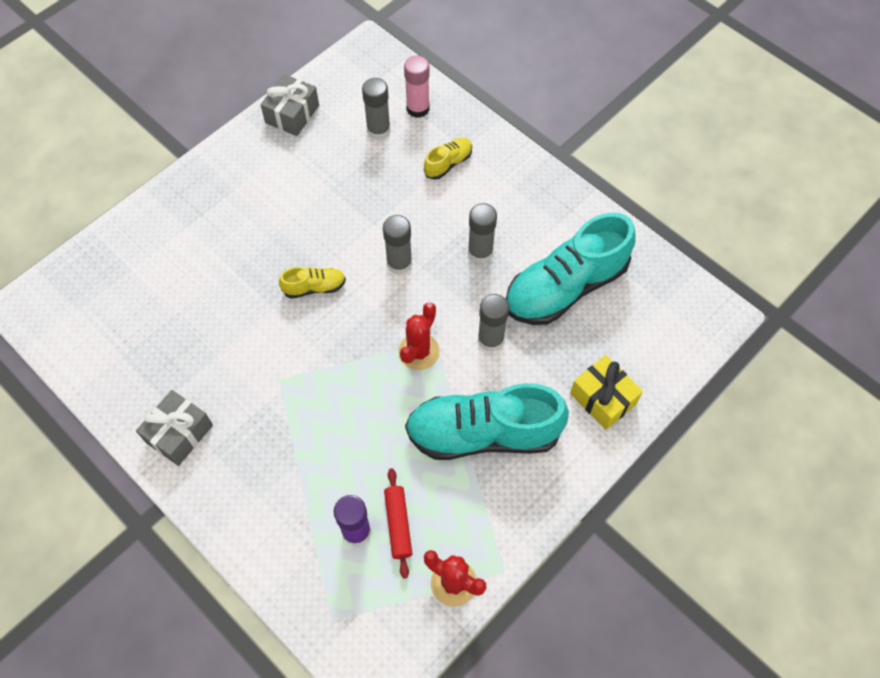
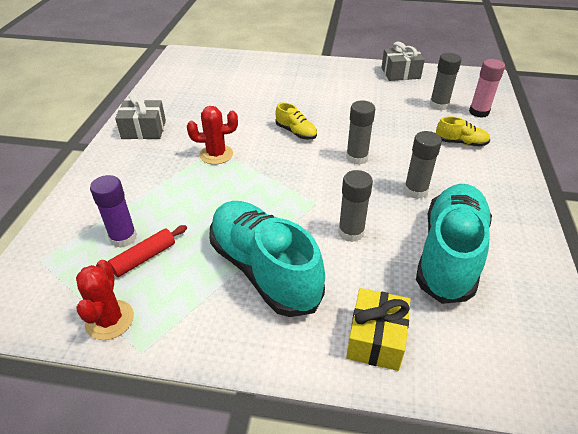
camera: 55 degrees right, 20 degrees down
(419, 351) = (299, 199): red cactus -> red cactus (216, 154)
(565, 287) = (449, 254): turquoise shoe -> turquoise shoe turned 90 degrees clockwise

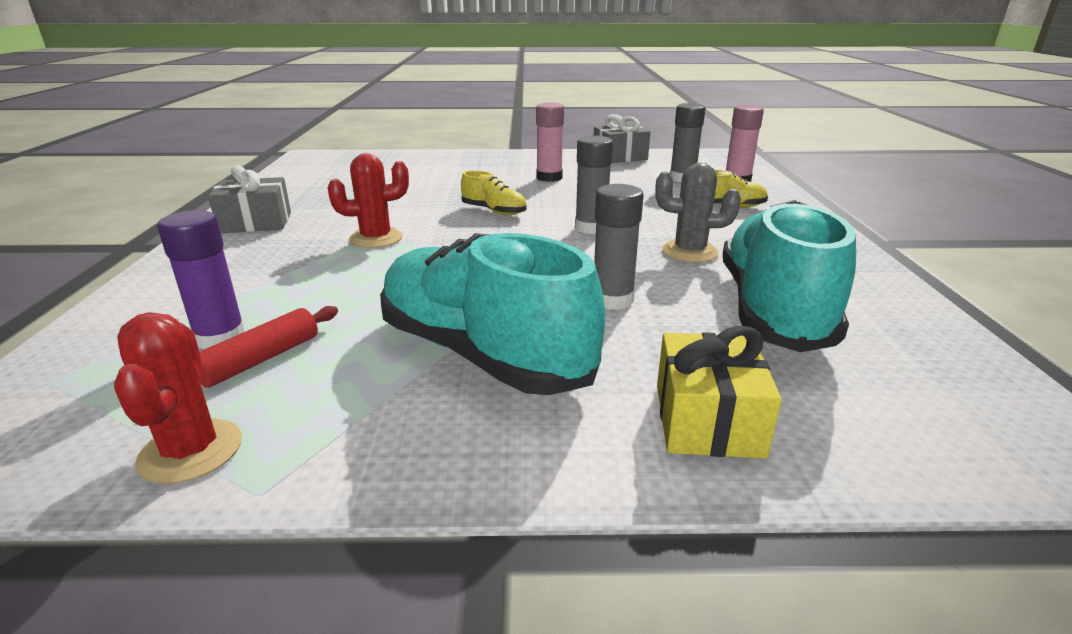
camera: 10 degrees left, 15 degrees down
(342, 96) = (549, 178): none -> pink glue stick
(415, 191) = (689, 252): grey glue stick -> grey cactus

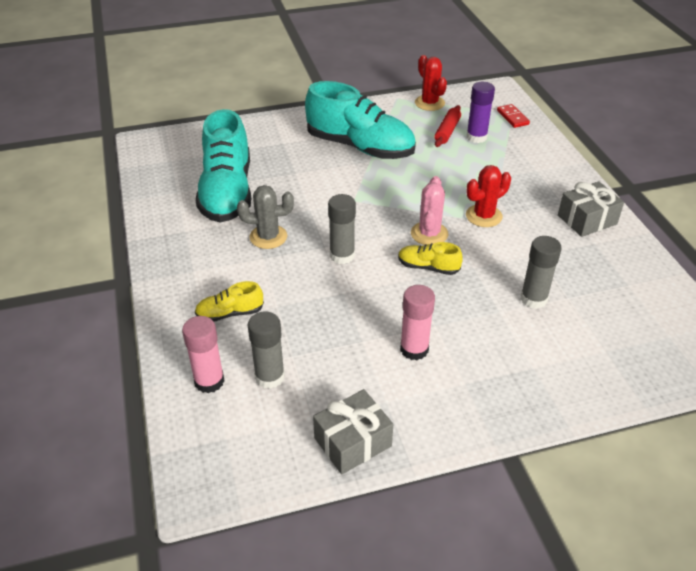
camera: 165 degrees right, 15 degrees up
(71, 369) = (512, 117): none -> red domino
(466, 232) = (429, 234): none -> pink cactus
(612, 300) = (311, 186): grey glue stick -> grey glue stick (533, 299)
(707, 420) = (266, 135): yellow gift -> none

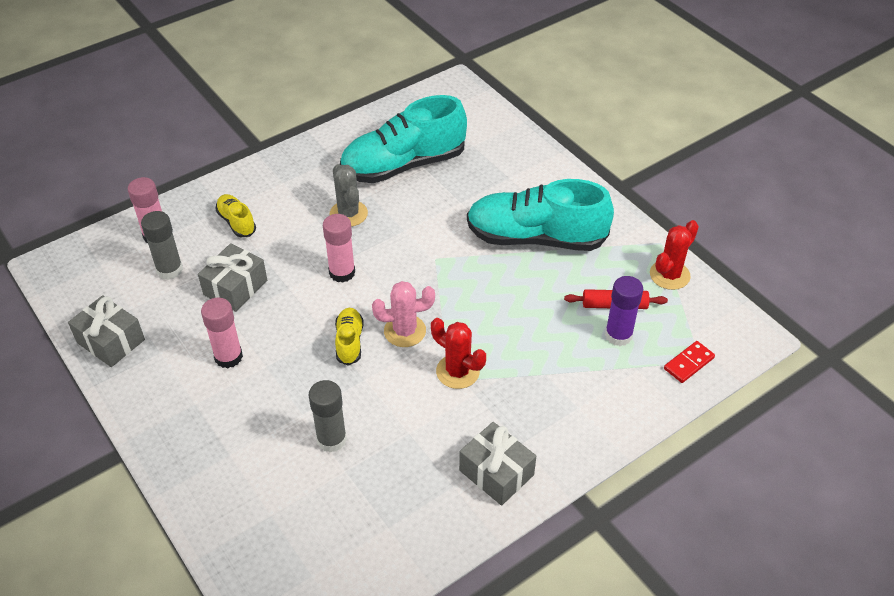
camera: 70 degrees right, 5 degrees up
(323, 329) = (235, 287): none -> grey gift
(342, 255) = (342, 272): grey glue stick -> pink glue stick
(360, 147) = (535, 238): turquoise shoe -> turquoise shoe turned 90 degrees clockwise

